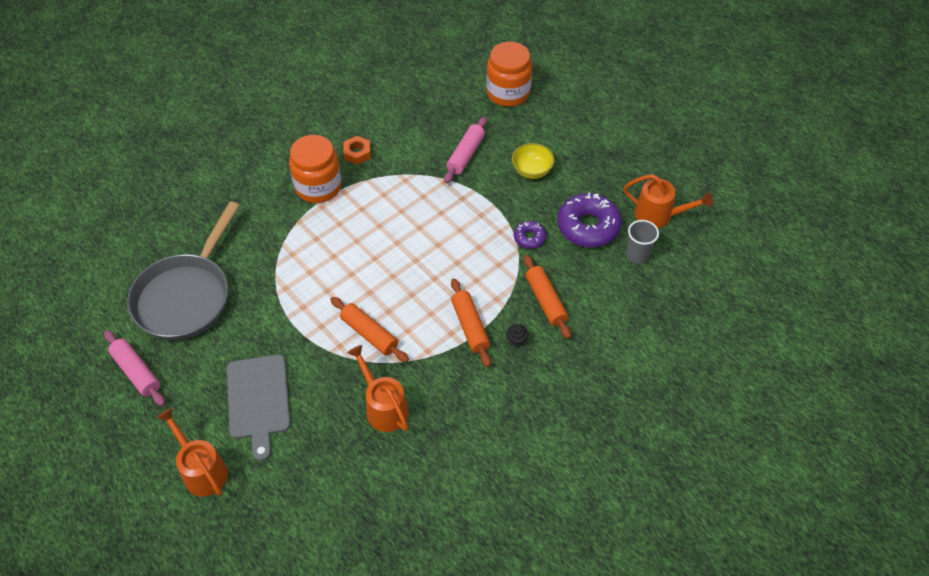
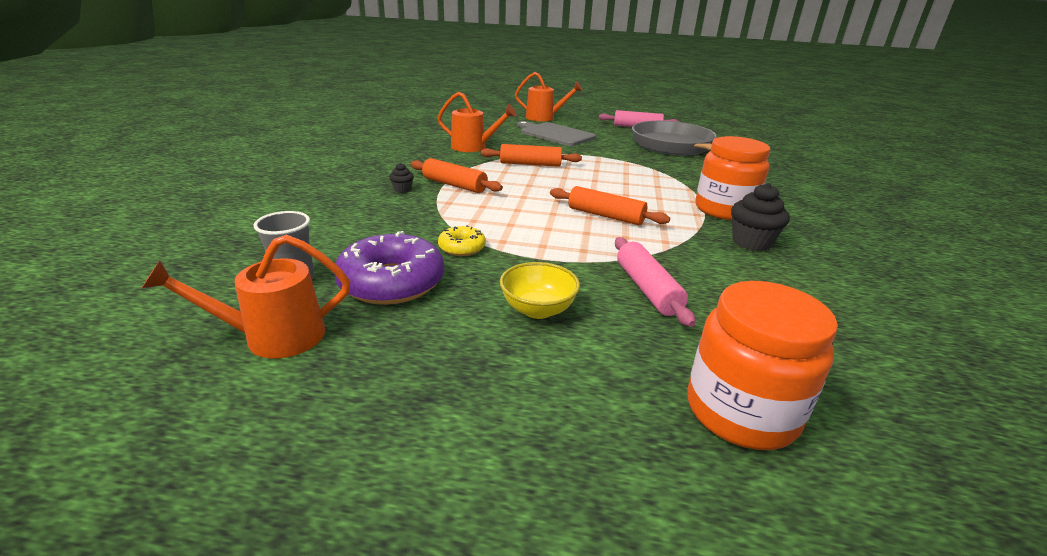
camera: 140 degrees right, 25 degrees down
(357, 153) = (751, 242): orange nut -> black cupcake
(529, 238) = (462, 247): purple donut -> yellow donut
(545, 301) = (395, 214): orange rolling pin -> orange rolling pin (605, 216)

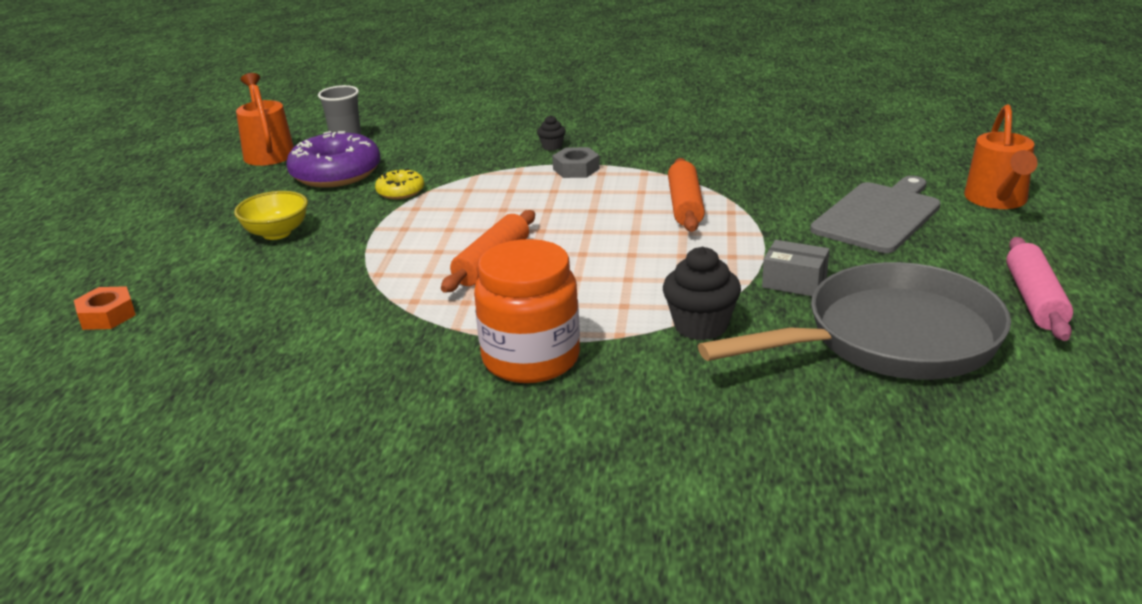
camera: 90 degrees right, 0 degrees up
(454, 185) = (576, 169): orange rolling pin -> grey nut
(474, 147) = (744, 163): orange watering can -> none
(626, 154) = (794, 282): none -> grey box
(647, 289) = (300, 284): pink rolling pin -> none
(741, 412) = (107, 315): orange jar -> orange nut
(751, 242) = (410, 367): black cupcake -> black cupcake (700, 326)

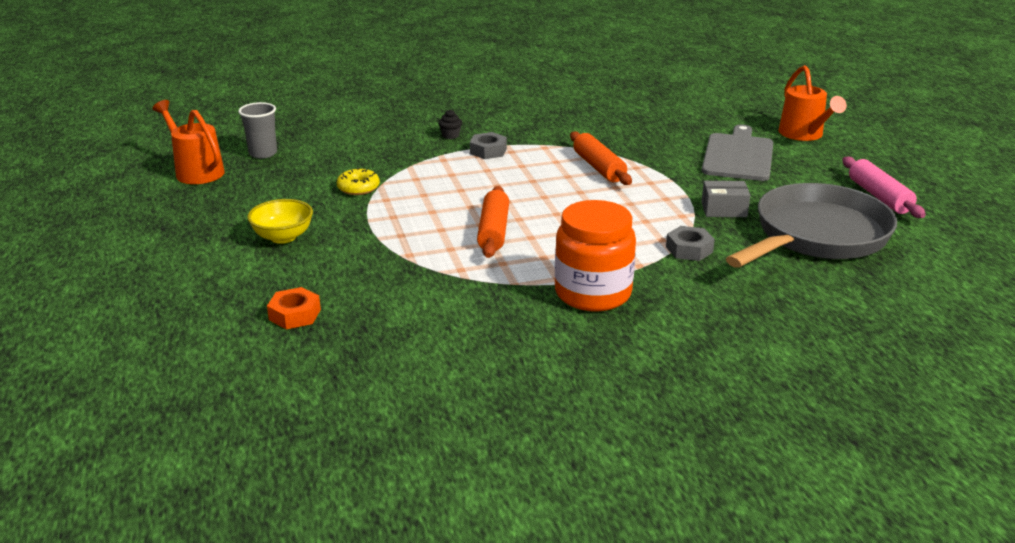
camera: 25 degrees left, 0 degrees up
(107, 315) = (199, 328): orange nut -> orange nut (295, 314)
(336, 173) = (283, 181): purple donut -> none
(700, 326) = (689, 249): black cupcake -> grey nut

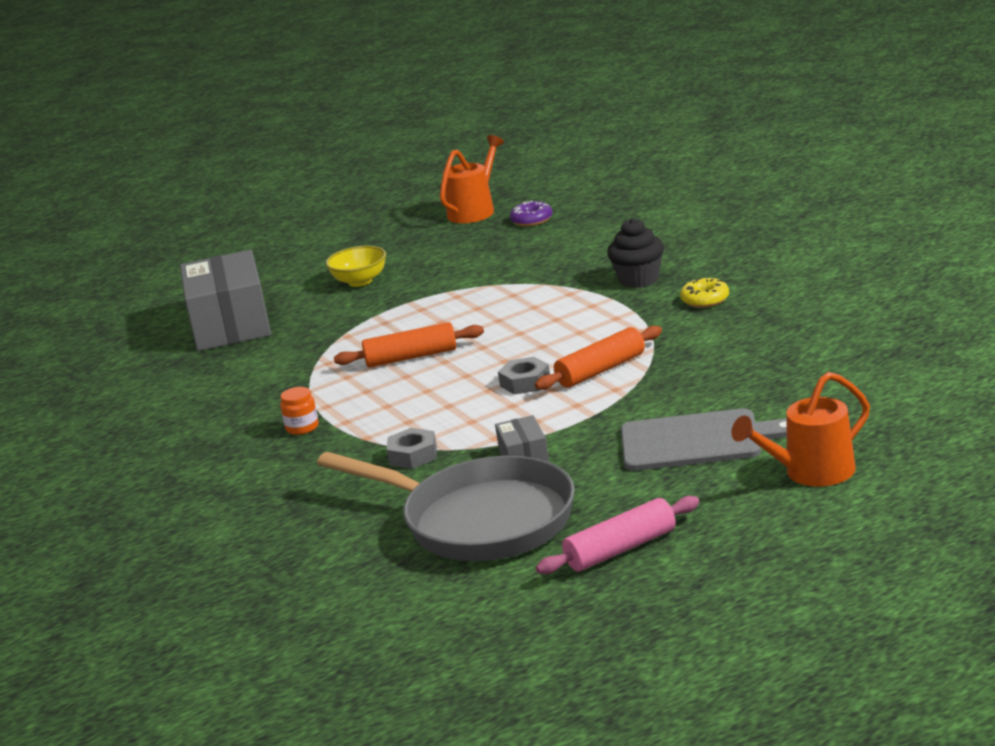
camera: 80 degrees right, 5 degrees down
(263, 153) = (532, 220): grey cup -> purple donut
(295, 314) = (230, 325): orange nut -> grey box
(358, 188) = (476, 278): yellow donut -> yellow donut (705, 300)
(450, 135) = (639, 280): black cupcake -> black cupcake, size x1.92
(488, 151) = (608, 307): grey nut -> grey nut (525, 382)
(593, 293) = (302, 427): orange jar -> orange jar, size x0.43

